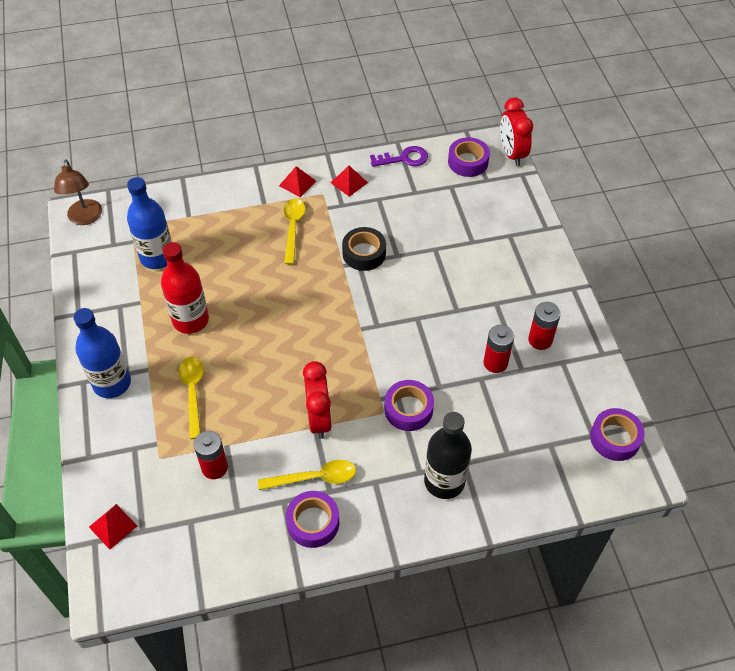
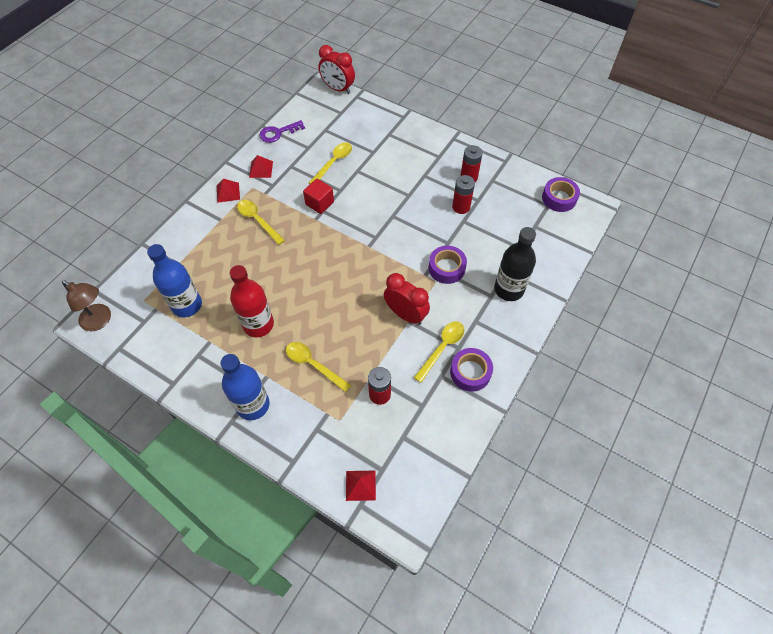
camera: 45 degrees left, 5 degrees up
(364, 253) = (319, 203): black tape -> red cube
(404, 158) = (278, 133): purple key -> purple key turned 150 degrees counterclockwise
(421, 224) = (333, 163): none -> yellow spoon
(468, 162) = (318, 110): purple tape -> none

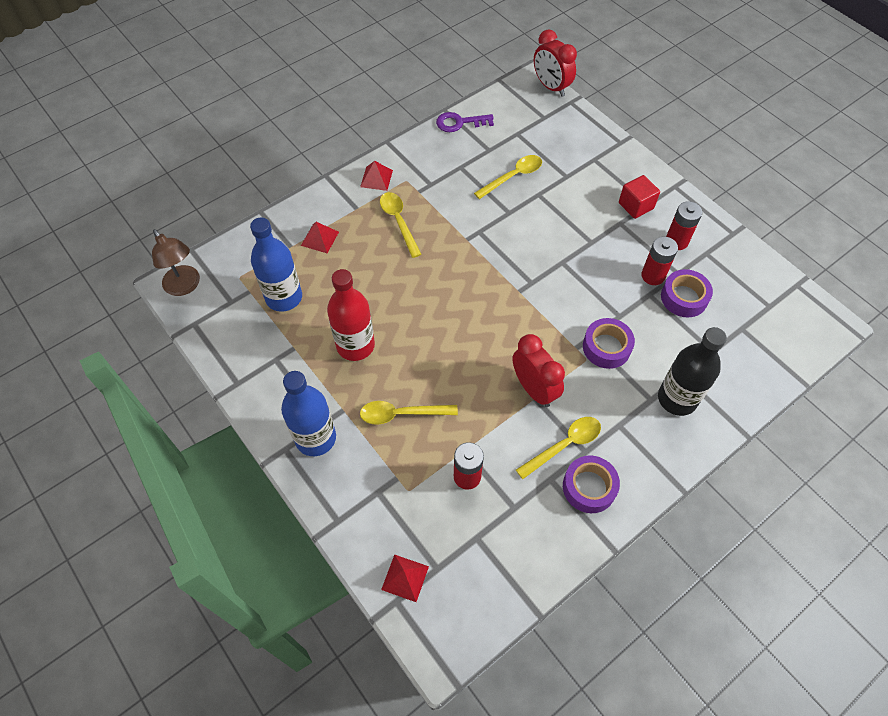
camera: 20 degrees right, 0 degrees up
(261, 169) = (424, 161): red pyramid -> red pyramid (320, 238)
(313, 365) = (401, 414): yellow spoon -> yellow spoon turned 60 degrees counterclockwise
(319, 203) = (478, 221): red cube -> red cube (636, 206)
(559, 198) = (788, 301): purple tape -> purple tape (684, 298)

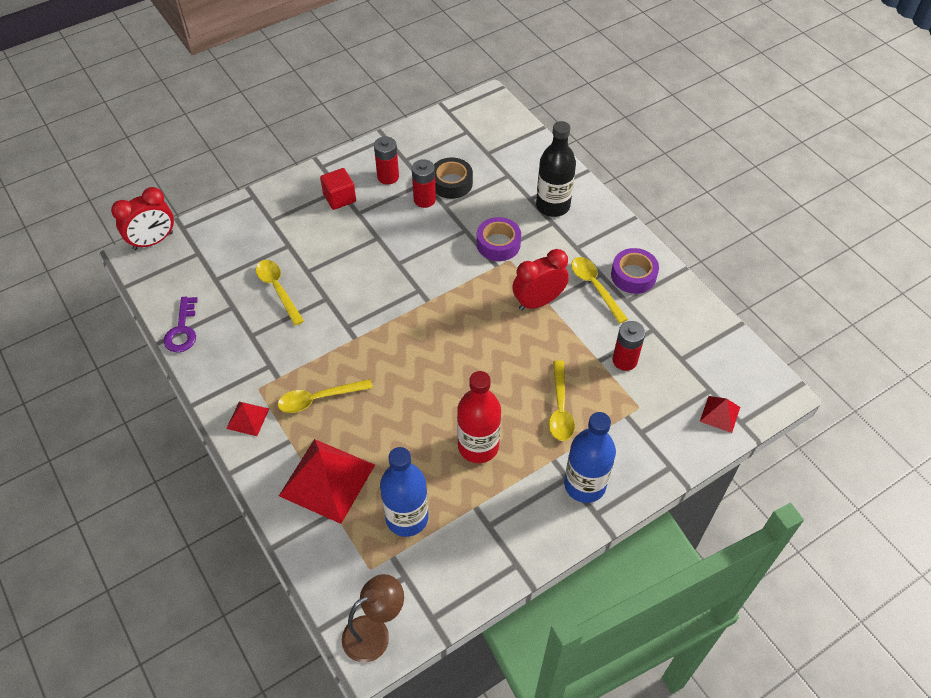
camera: 85 degrees left, 5 degrees down
(320, 238) = (327, 480): red pyramid -> red pyramid, size x2.06
(684, 298) = (451, 183): purple tape -> black tape

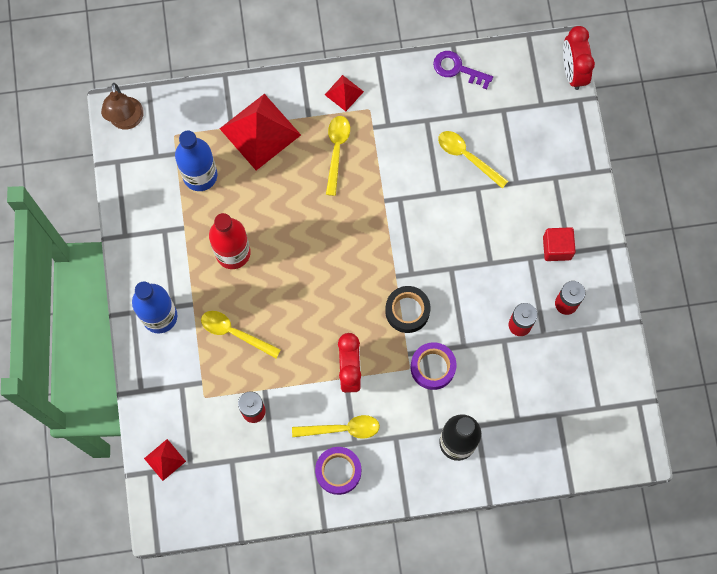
camera: 115 degrees right, 20 degrees up
(278, 289) = (467, 157): yellow spoon -> yellow spoon turned 135 degrees counterclockwise
(451, 183) = (531, 360): black tape -> black tape (407, 311)

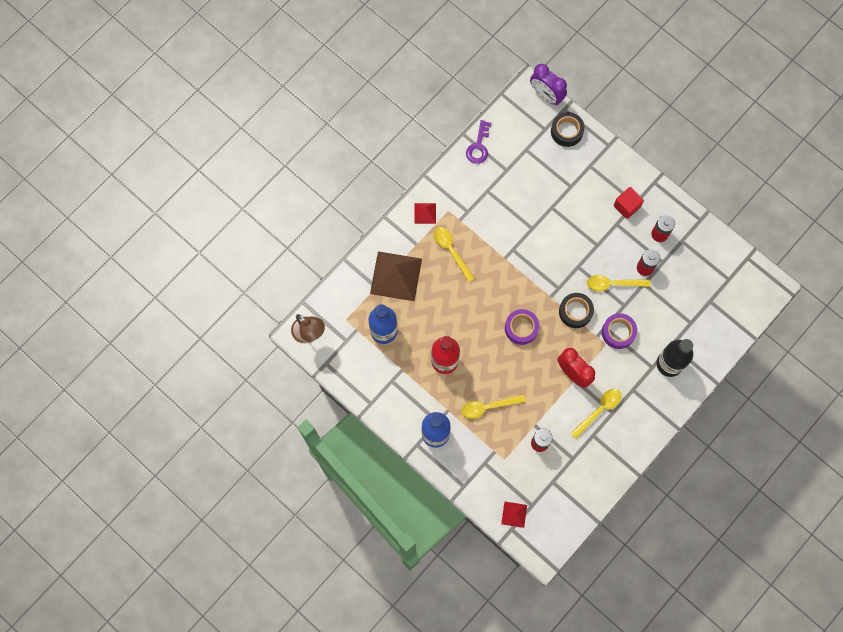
camera: 40 degrees left, 0 degrees up
(260, 132) = (396, 276): red pyramid -> brown pyramid
(338, 471) = (618, 436): purple tape -> purple tape (521, 328)
(457, 69) = (479, 146): purple key -> purple key turned 60 degrees counterclockwise
(467, 157) = (530, 194): yellow spoon -> yellow spoon (613, 284)
(562, 124) = (566, 131): none -> black tape
(573, 71) = (546, 95): red clock -> purple clock

